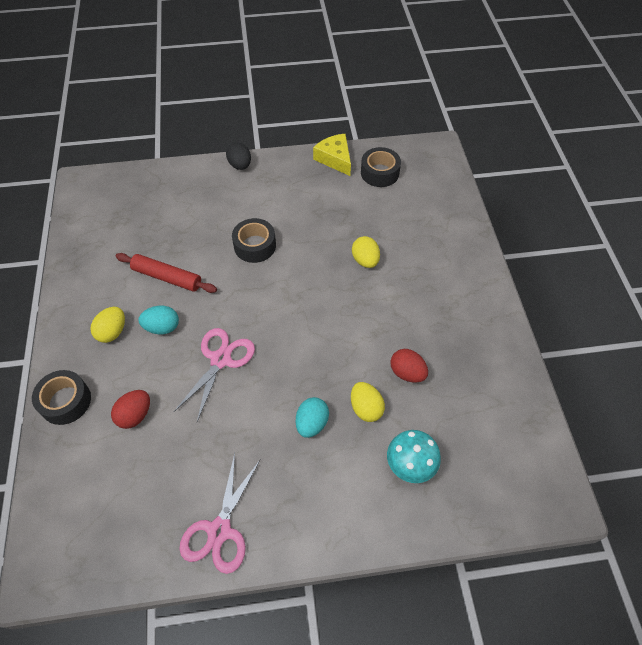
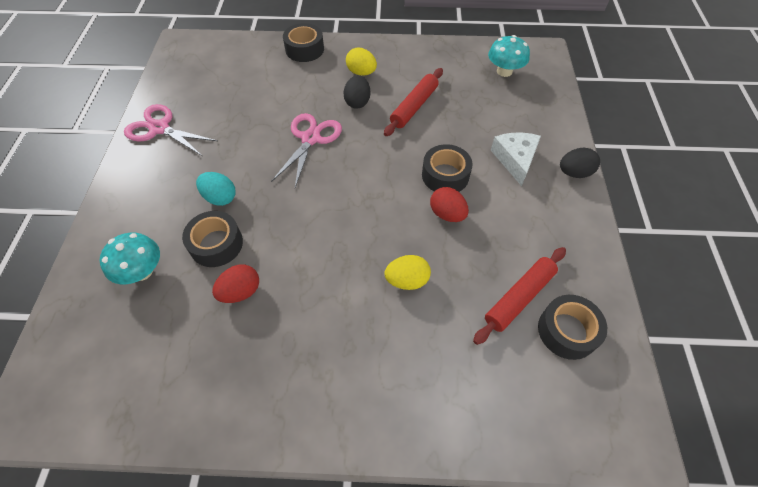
camera: 100 degrees right, 0 degrees up
(112, 210) = (504, 71): none -> turquoise mushroom
(135, 415) = (277, 85): red egg -> red egg (447, 214)
(162, 327) = (357, 102): turquoise egg -> black egg
(221, 360) = (311, 139): pink scissors -> pink scissors turned 105 degrees counterclockwise
(230, 200) = (515, 159): none -> white cheese
(335, 159) = (593, 277): yellow cheese -> none
(361, 196) = (519, 297): none -> red rolling pin
(366, 408) = (216, 244): yellow egg -> black tape

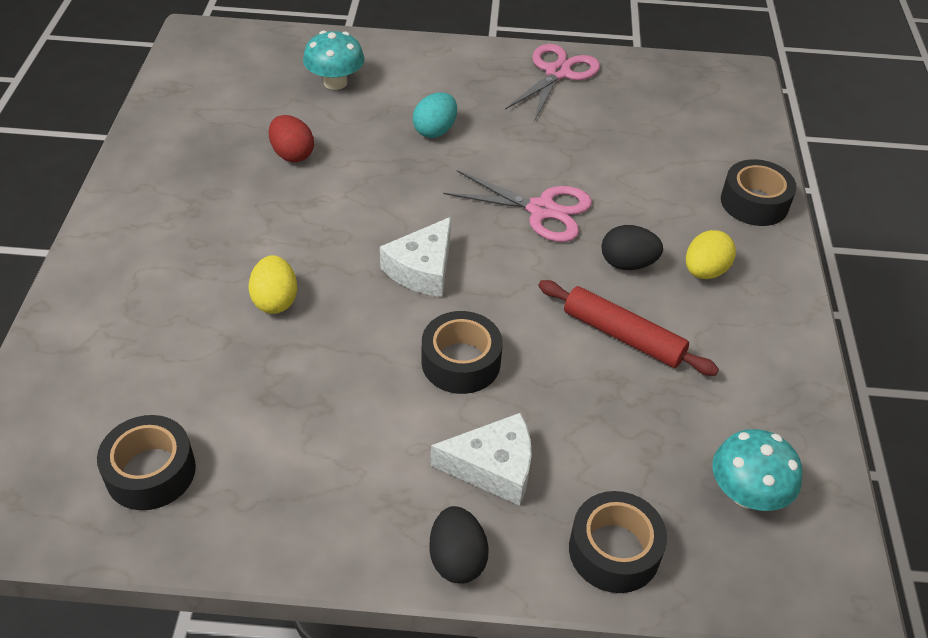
camera: 90 degrees right, 10 degrees down
(216, 244) = (363, 132): black tape -> black tape (614, 550)
(369, 197) = (422, 269): none -> white cheese
(447, 214) = (382, 356): red egg -> none
(519, 297) = (219, 422): red rolling pin -> none

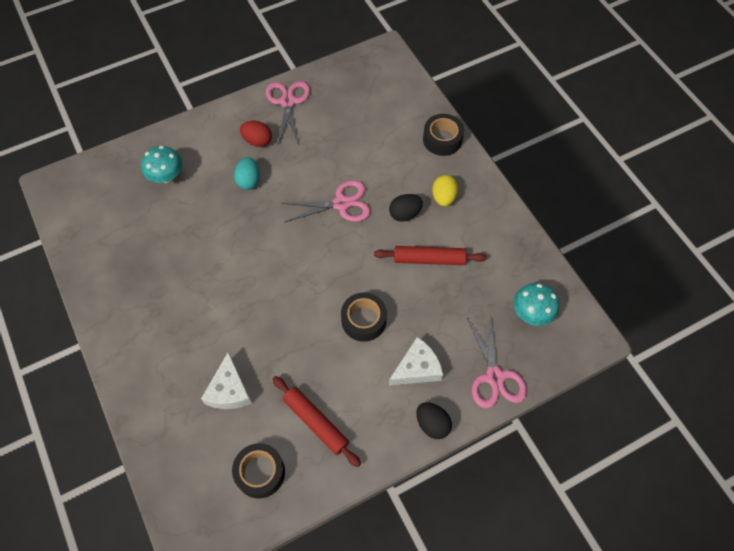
camera: 30 degrees left, 15 degrees up
(275, 300) = (245, 340): yellow egg -> none
(283, 453) = (316, 422): none -> red rolling pin
(292, 154) = (181, 241): red egg -> red egg (257, 141)
(422, 269) = (306, 276): white cheese -> white cheese (229, 390)
(614, 550) = (494, 377): black tape -> pink scissors

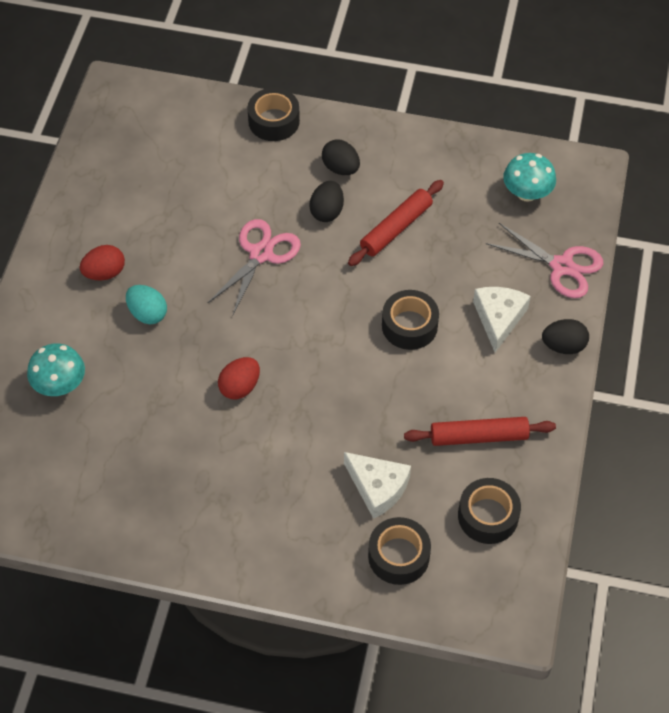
camera: 50 degrees left, 5 degrees down
(189, 439) = (398, 556): none -> black tape
(239, 263) = (240, 387): none -> red egg
(288, 102) = (83, 213): pink scissors -> none
(443, 197) = (340, 168): yellow egg -> black egg

